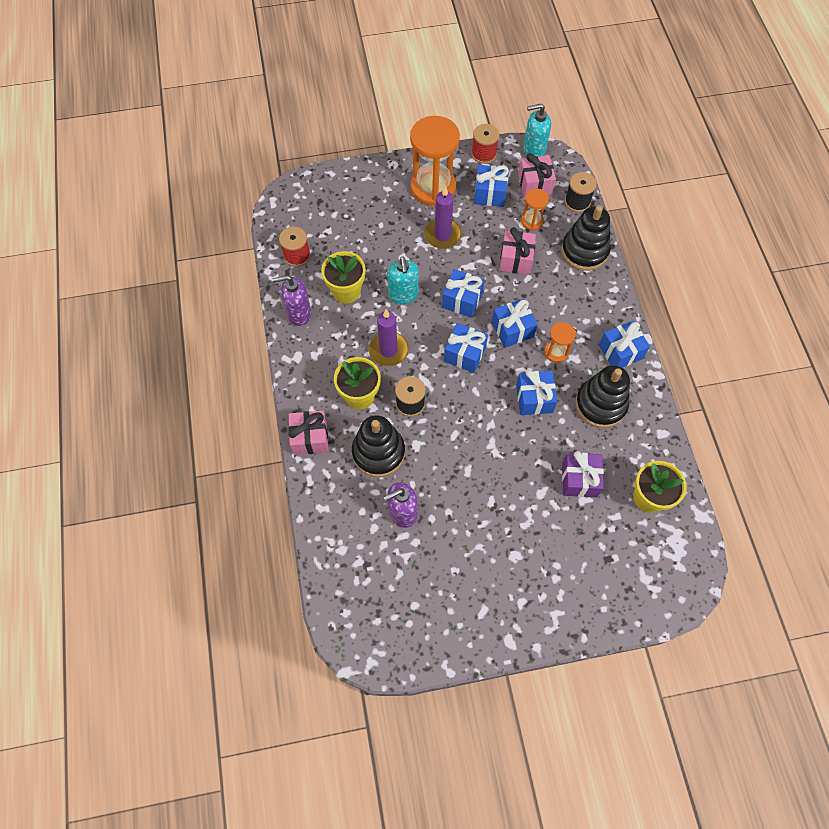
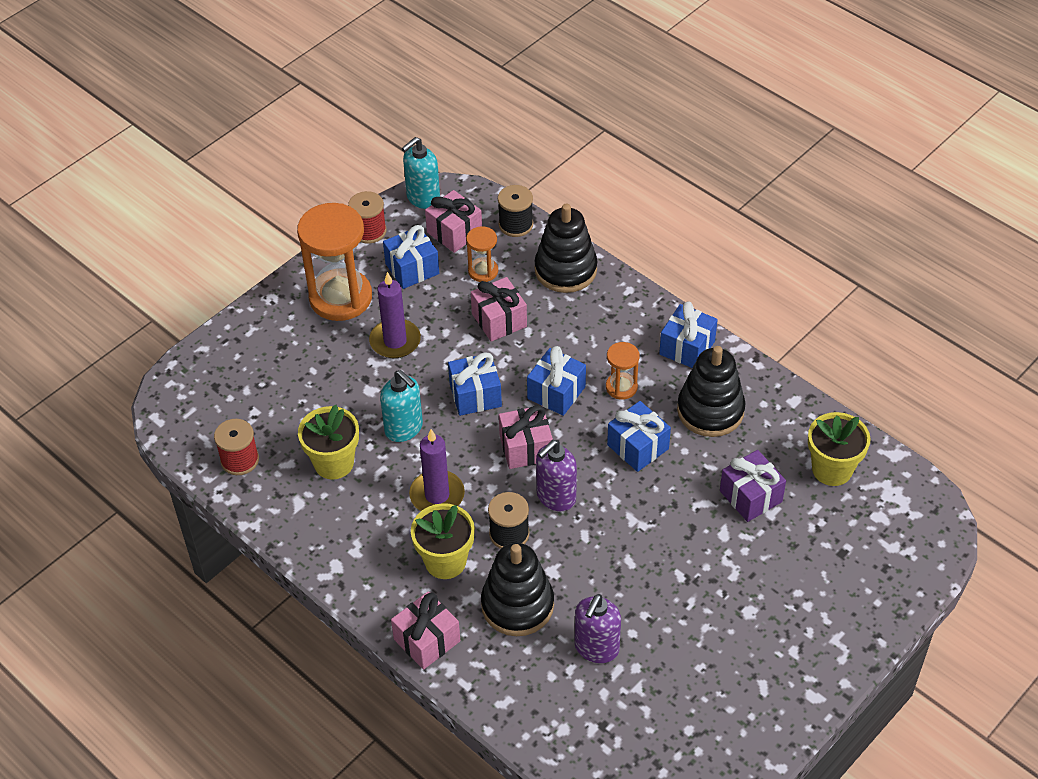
camera: 35 degrees left, 15 degrees down
(298, 314) = (297, 520): purple soap dispenser -> purple soap dispenser (555, 497)
(464, 354) = (526, 448): blue gift -> pink gift

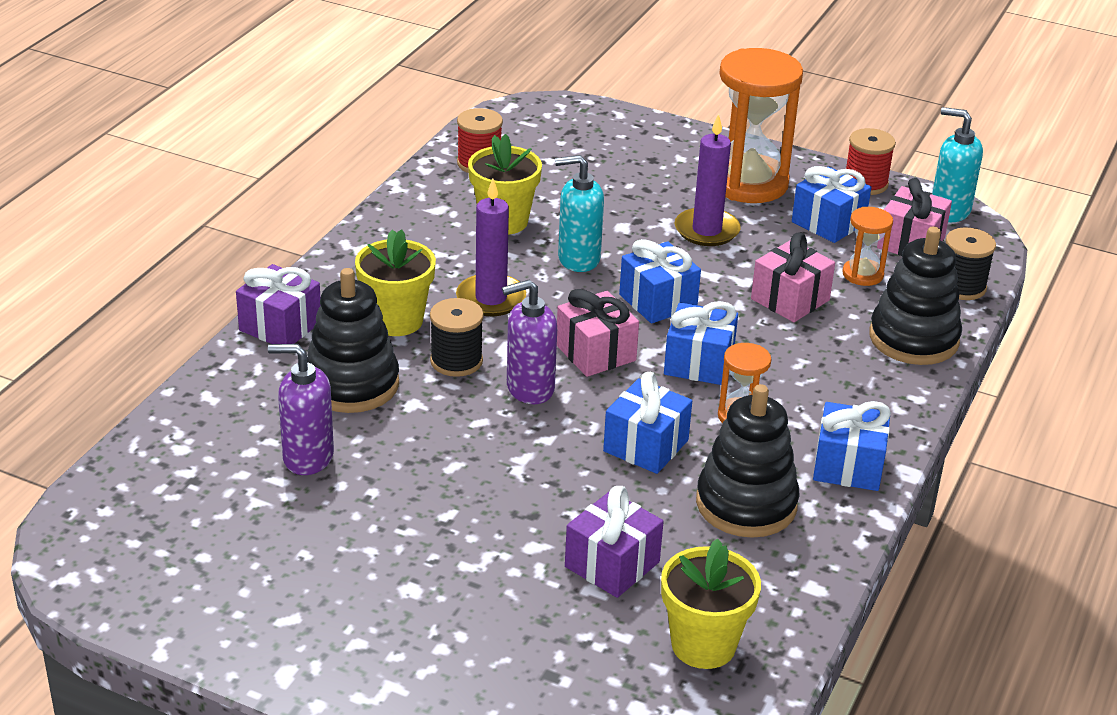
camera: 70 degrees right, 15 degrees down
(404, 428) = (578, 259): turquoise soap dispenser -> turquoise soap dispenser turned 60 degrees clockwise
(427, 640) = (280, 326): pink gift -> purple gift
(555, 497) = (529, 389): purple soap dispenser -> purple soap dispenser turned 45 degrees counterclockwise

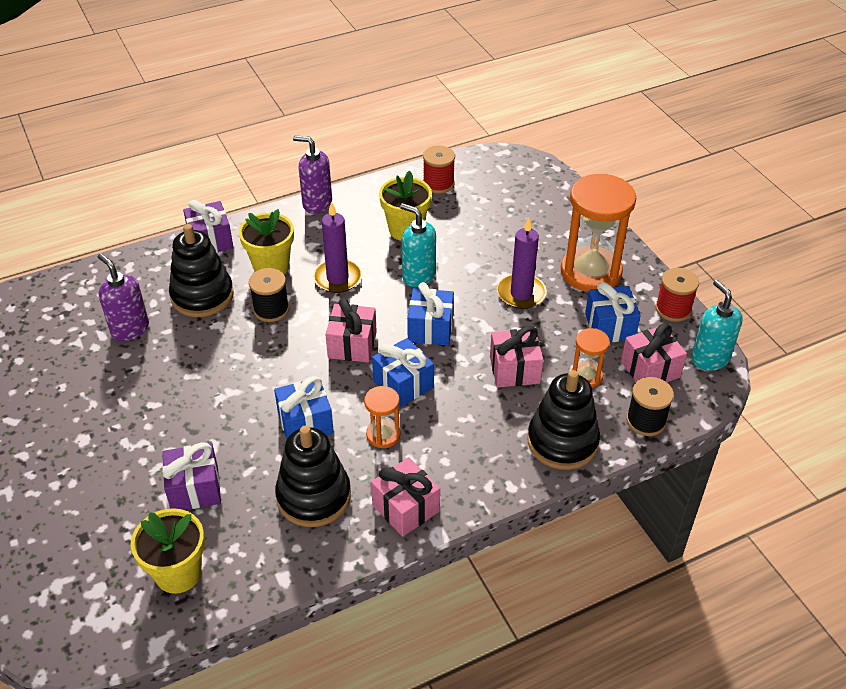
camera: 40 degrees right, 10 degrees up
(529, 389) = (288, 348): purple soap dispenser -> purple soap dispenser (317, 203)
(848, 466) = (405, 508): blue gift -> pink gift

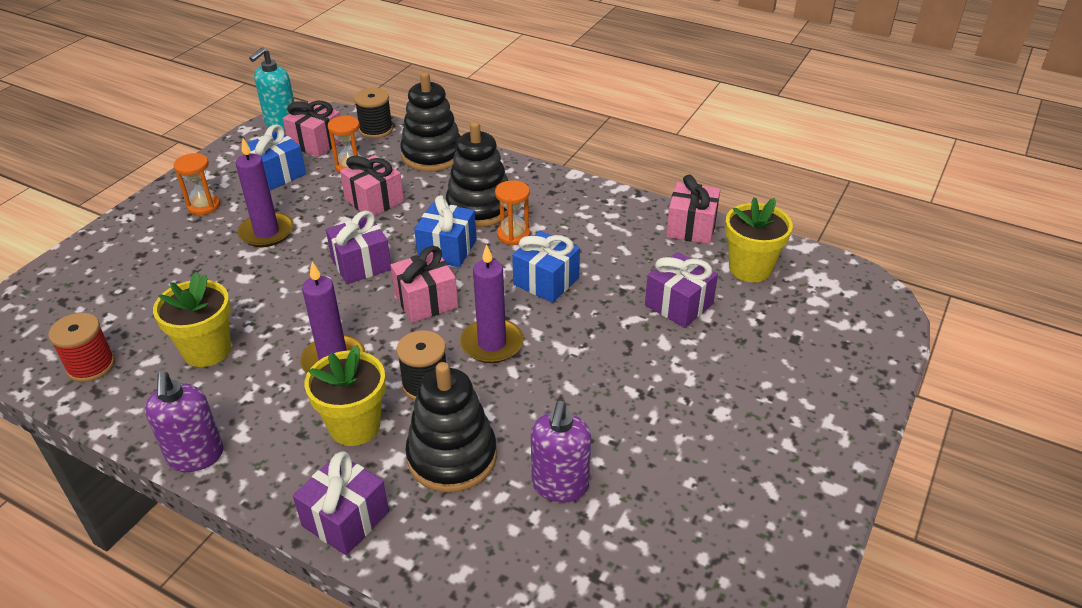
camera: 125 degrees left, 5 degrees down
(273, 358) = (492, 344): none -> purple candle
(314, 496) = (609, 240): black stacking toy -> black stacking toy (479, 208)
(405, 508) = (568, 195): pink gift -> pink gift (691, 227)
(418, 276) = (286, 305): turquoise soap dispenser -> none
(430, 328) = (361, 264): blue gift -> purple gift
(590, 272) = (204, 206): orange hourglass -> orange hourglass, size x0.48
(673, 309) = (229, 152): red spool -> none

